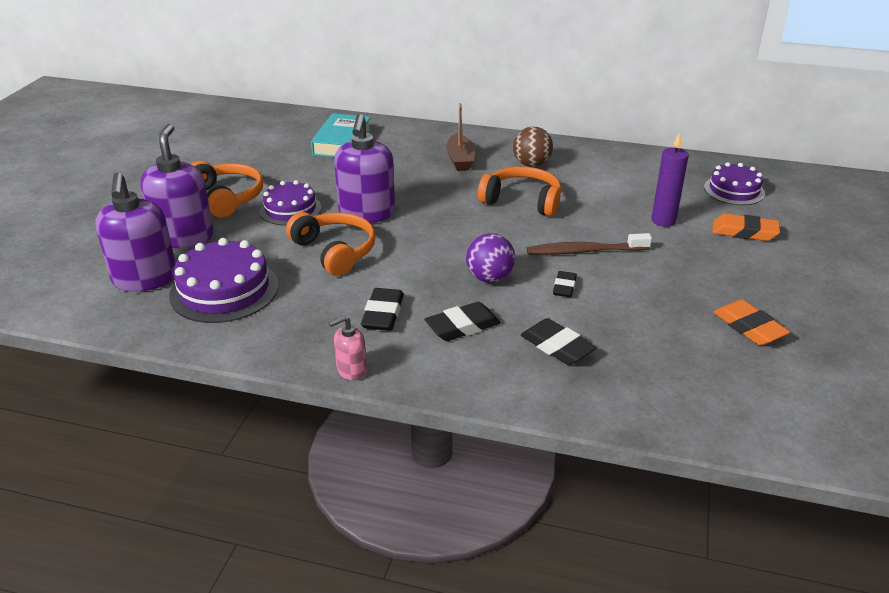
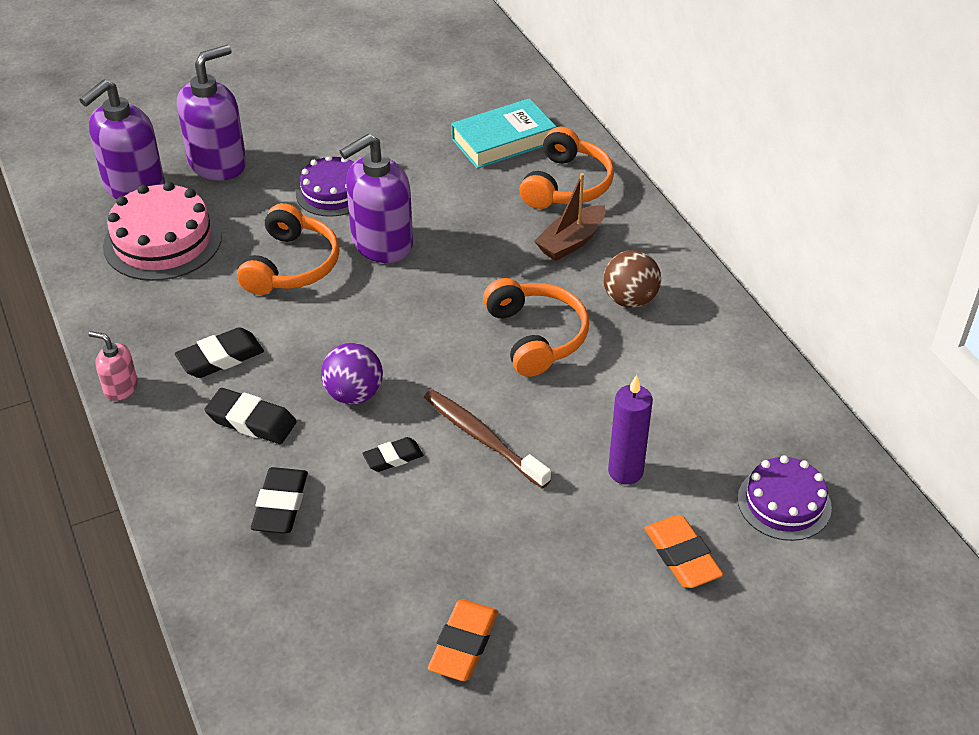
camera: 50 degrees right, 10 degrees up
(224, 290) = (162, 241): purple cake -> pink cake
(227, 197) = (309, 142): orange headphones -> orange headphones (566, 185)

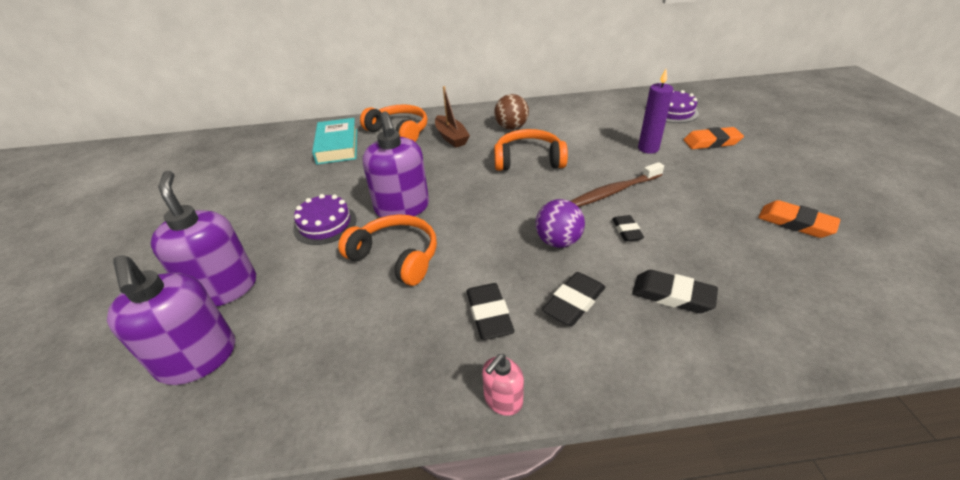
camera: 70 degrees left, 5 degrees down
(162, 241) = (302, 342): pink cake -> none

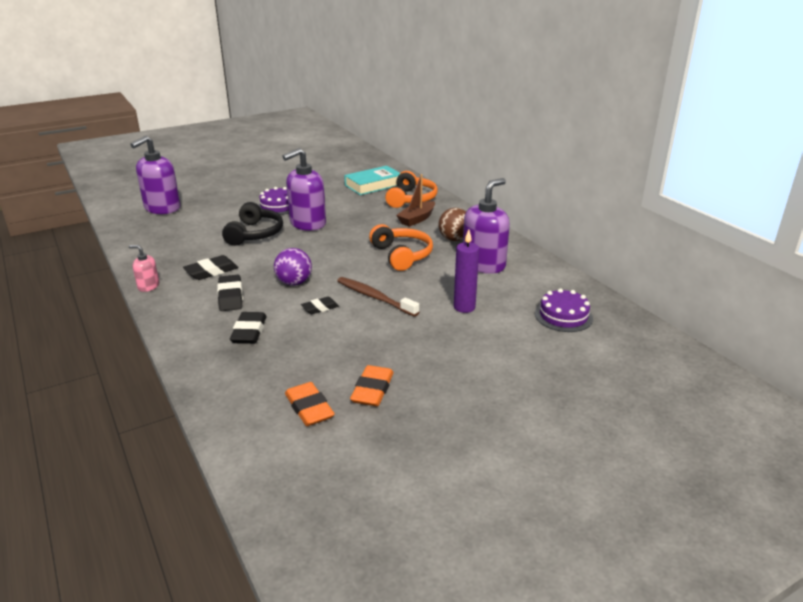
camera: 65 degrees right, 10 degrees down
(224, 288) = (211, 198): purple soap dispenser -> purple soap dispenser (483, 265)
(396, 257) = (255, 234): orange headphones -> black headphones
(574, 302) = (230, 296): black eraser -> black eraser turned 60 degrees clockwise
(711, 142) = (506, 342): orange eraser -> orange eraser (309, 408)

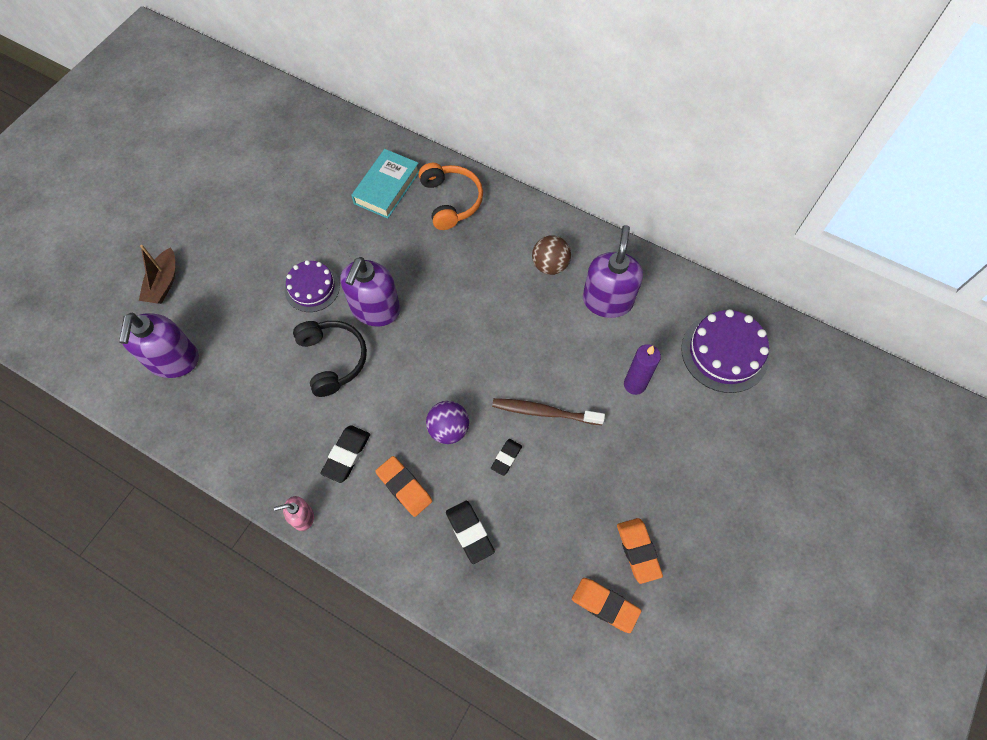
camera: 30 degrees left, 35 degrees up
(230, 296) = (404, 487): black eraser -> orange eraser
(402, 255) = (519, 323): orange headphones -> none
(417, 219) = (486, 242): brown boat -> brown boat (163, 283)
(563, 316) = (724, 352): purple cake -> purple cake, size x1.51

